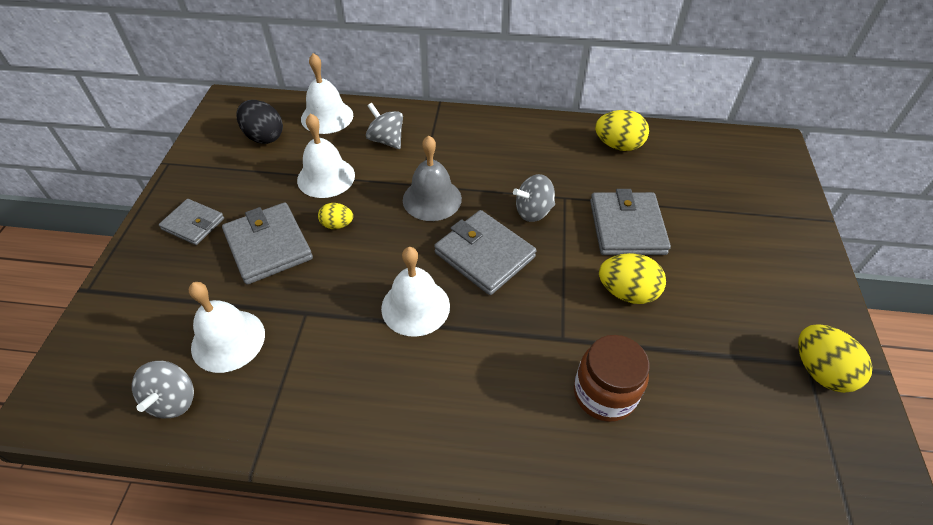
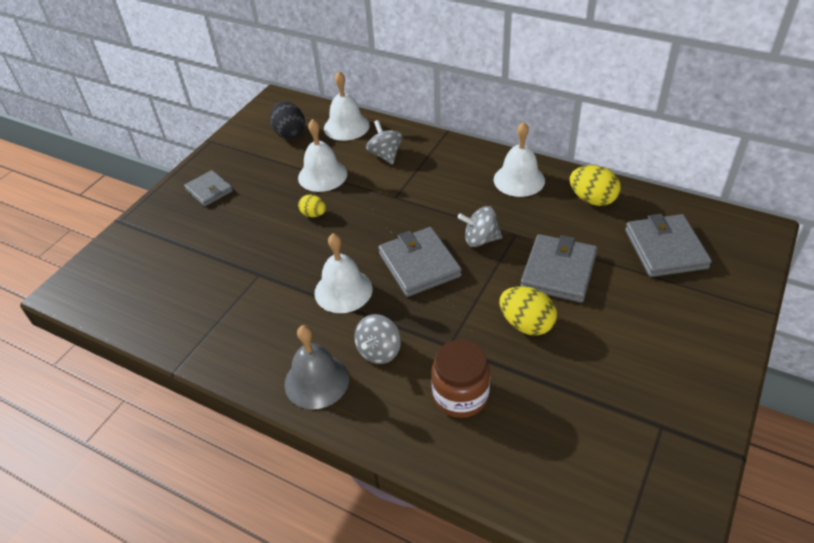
camera: 25 degrees right, 5 degrees down
(173, 400) = (144, 309): grey spinning top -> grey spinning top (379, 351)
(228, 340) = (197, 279): white bell -> white bell (519, 180)
(268, 246) = (255, 219): grey wallet -> grey wallet (665, 249)
(432, 199) = (399, 210): grey bell -> grey bell (316, 381)
(819, 371) = (670, 434): yellow egg -> none

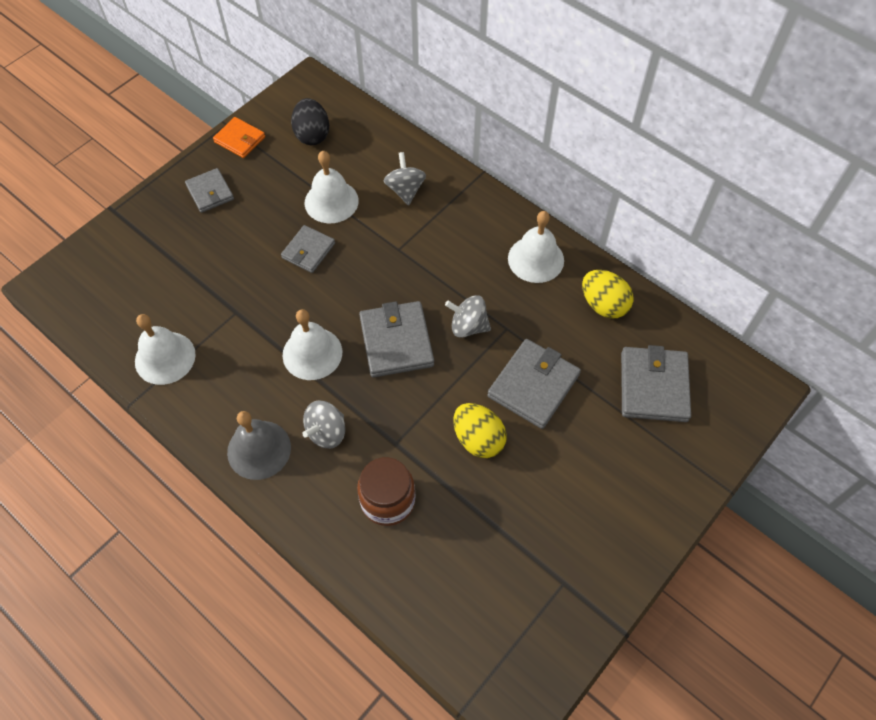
camera: 10 degrees right, 15 degrees up
(226, 149) = (240, 139): none -> orange wallet
(313, 214) = (308, 251): yellow egg -> grey wallet
(346, 126) = (375, 139): white bell -> white bell (165, 358)

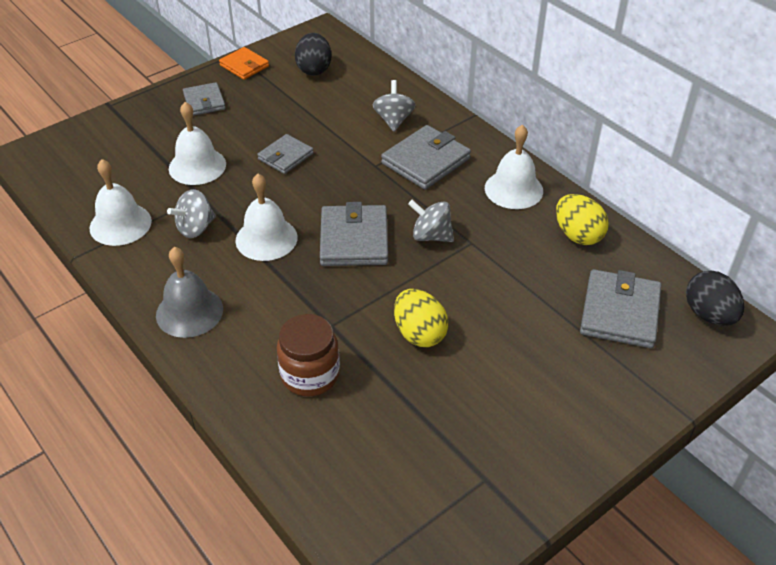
camera: 10 degrees right, 15 degrees down
(326, 432) = (262, 306): grey spinning top -> grey spinning top (195, 228)
(331, 201) = (318, 121): white bell -> white bell (197, 166)
(533, 385) = (488, 294): grey wallet -> grey wallet (425, 161)
(732, 376) = (709, 314): none -> black egg

